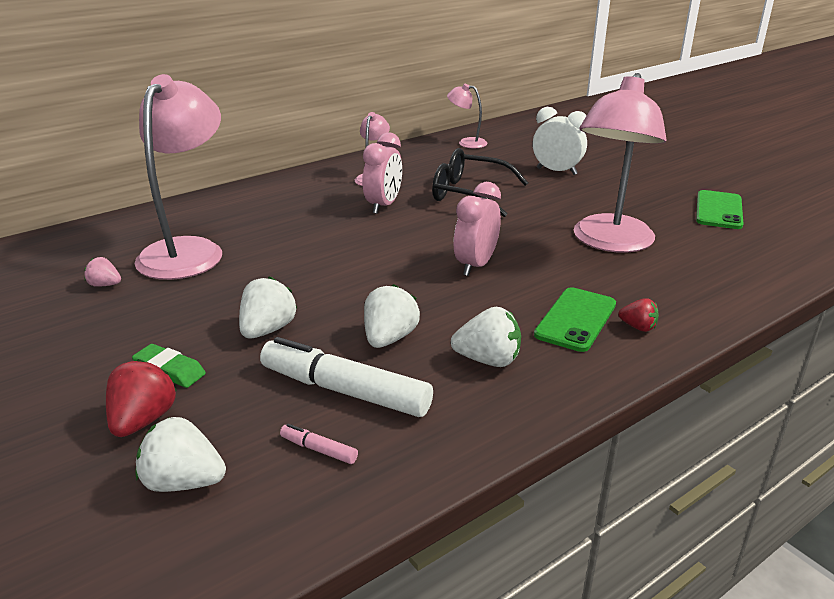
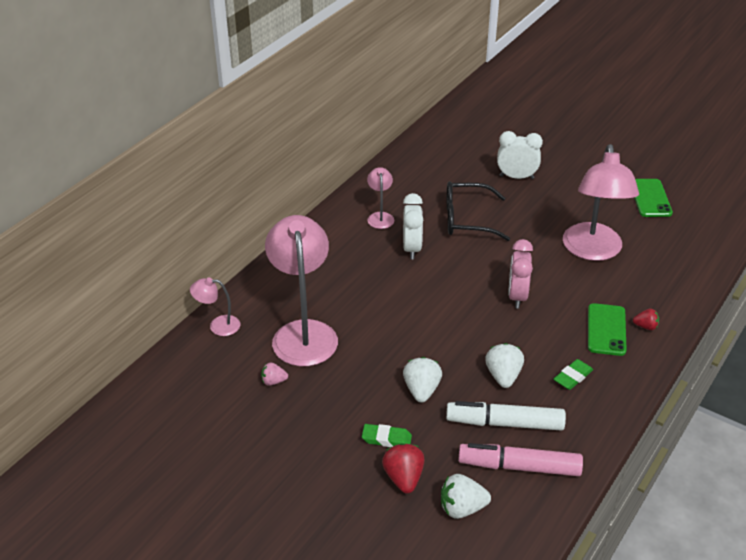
camera: 20 degrees left, 10 degrees up
(319, 449) = (519, 466): pink marker -> pink marker, size x2.38
(383, 206) = (412, 248): pink clock -> white clock
(466, 143) = (425, 153): pink lamp -> pink lamp (218, 325)
(488, 360) = (572, 377): white strawberry -> green eraser

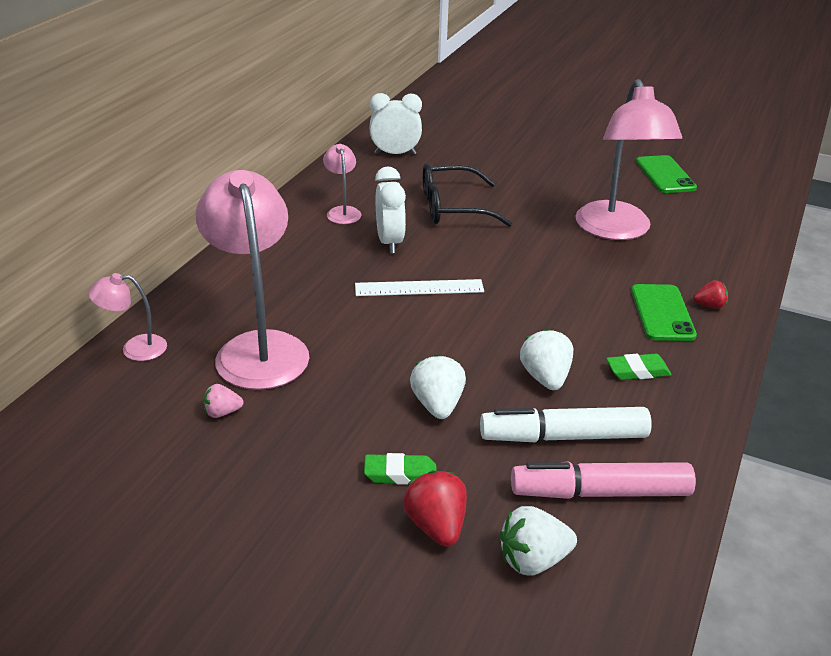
camera: 10 degrees left, 5 degrees down
(426, 292) = (419, 288): none -> white ruler
(516, 177) = (502, 163): white clock -> white clock (395, 154)
(517, 296) = (537, 284): pink clock -> none
(572, 377) = (637, 371): green eraser -> green eraser turned 45 degrees clockwise

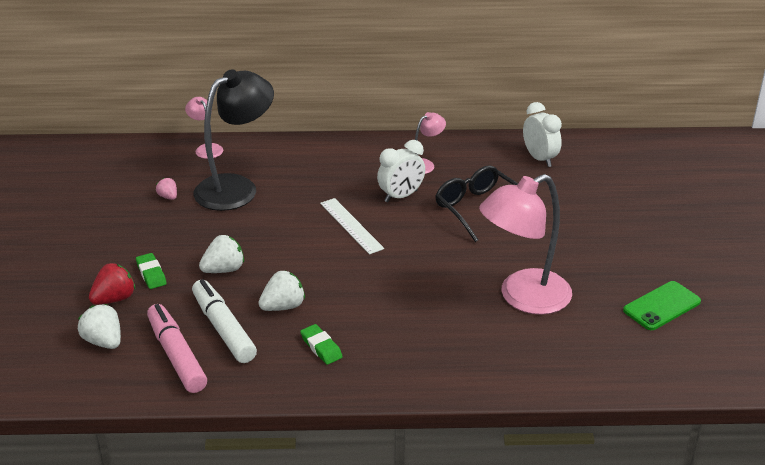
camera: 65 degrees right, 0 degrees up
(259, 348) = (236, 187): pink lamp -> black lamp
(662, 313) = (410, 346): green phone -> none
(709, 305) = (443, 370): red strawberry -> none

